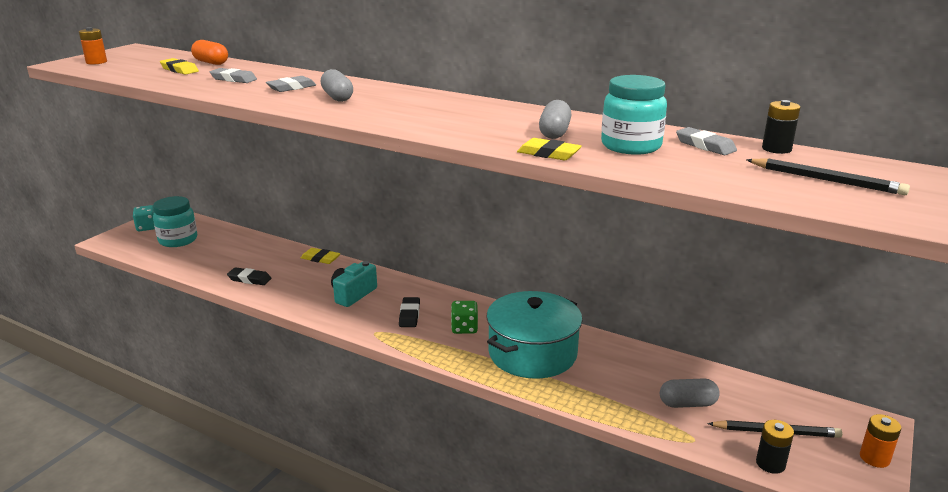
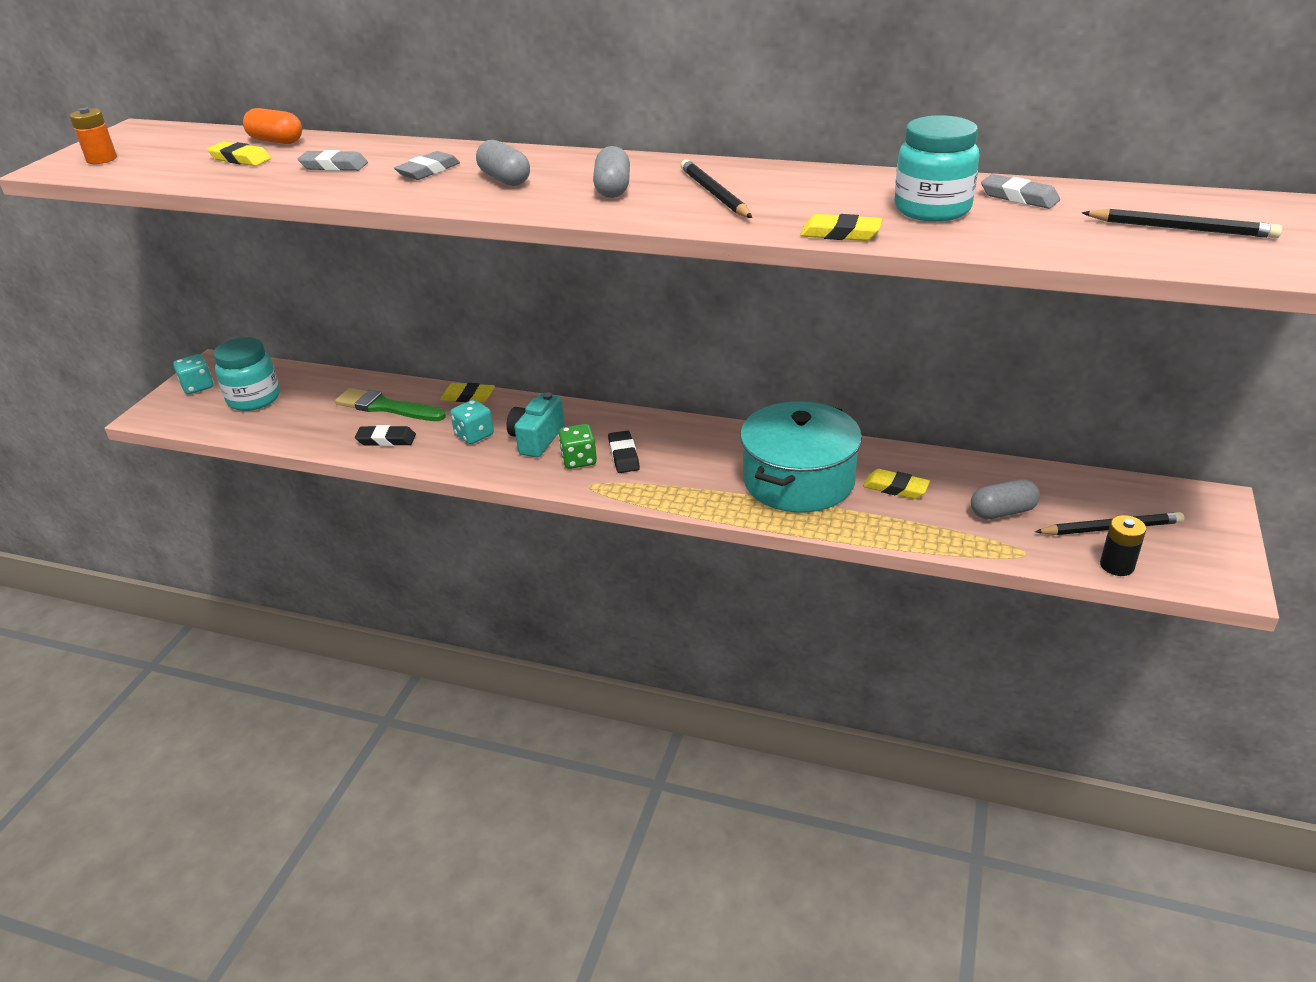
camera: 10 degrees left, 10 degrees up
(261, 258) = (386, 407): none -> green brush
(311, 285) = (474, 435): none -> turquoise dice
(464, 328) = (701, 462): green dice -> green dice (579, 460)
(475, 120) = (714, 194): none -> black pencil
(554, 132) = (827, 201): grey capsule -> grey capsule (613, 189)
(607, 371) = (895, 488): none -> yellow eraser
(776, 149) = (1103, 191): black battery -> none
(874, 458) = (1223, 539): orange battery -> none

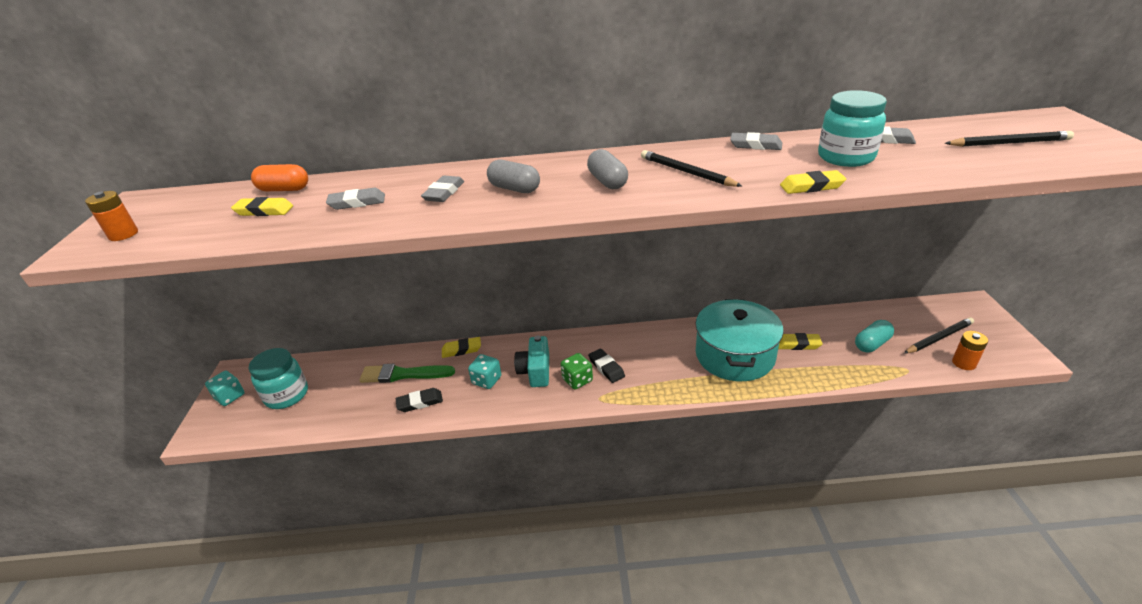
camera: 20 degrees left, 0 degrees up
(839, 177) = (755, 145): none -> grey eraser
(1002, 512) = (872, 344): grey capsule -> turquoise capsule
(1117, 565) = (964, 363): black battery -> orange battery

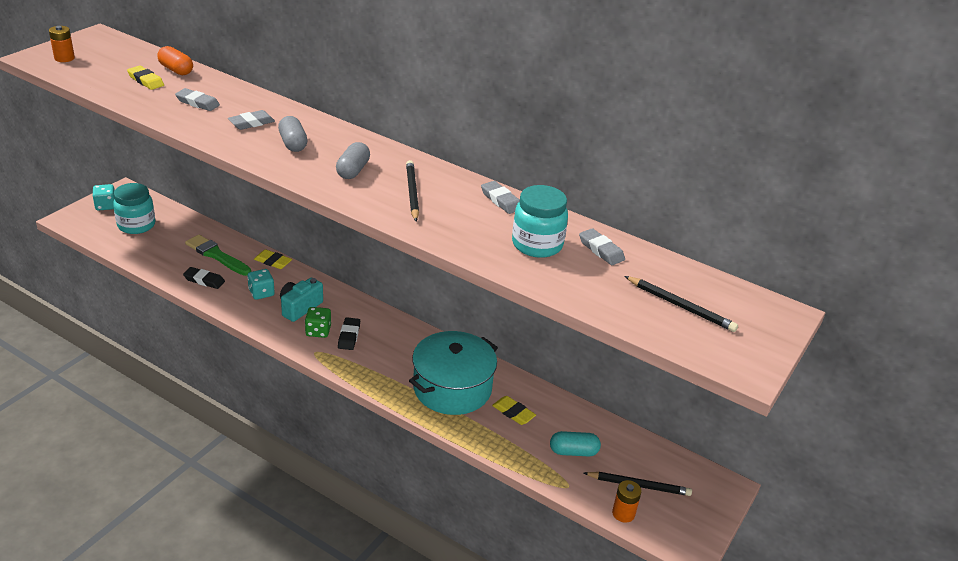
camera: 30 degrees right, 0 degrees up
(811, 186) = (463, 249): yellow eraser -> none

